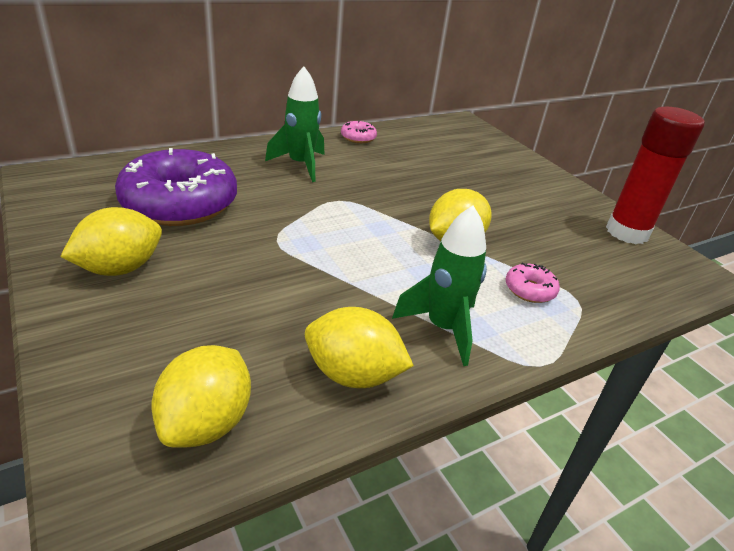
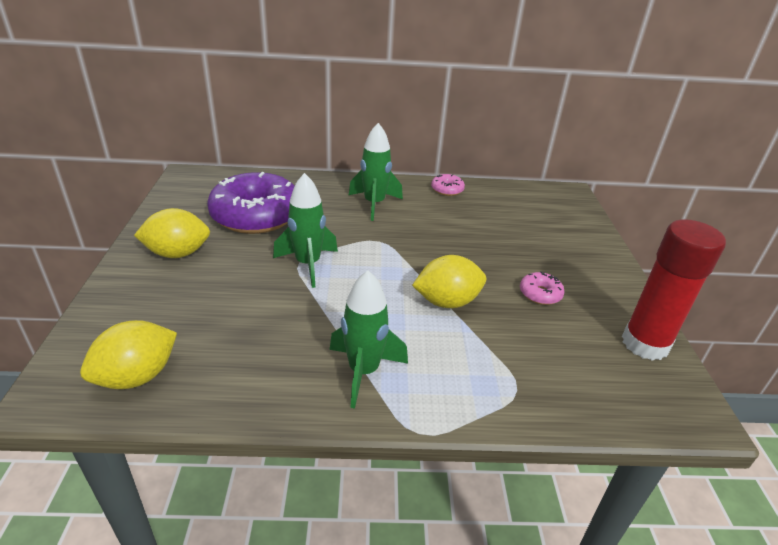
camera: 30 degrees right, 0 degrees up
(289, 241) = (308, 264): none -> green rocket
(353, 374) = (259, 381): yellow lemon -> none
(529, 290) = (476, 366): pink donut -> pink donut (540, 294)

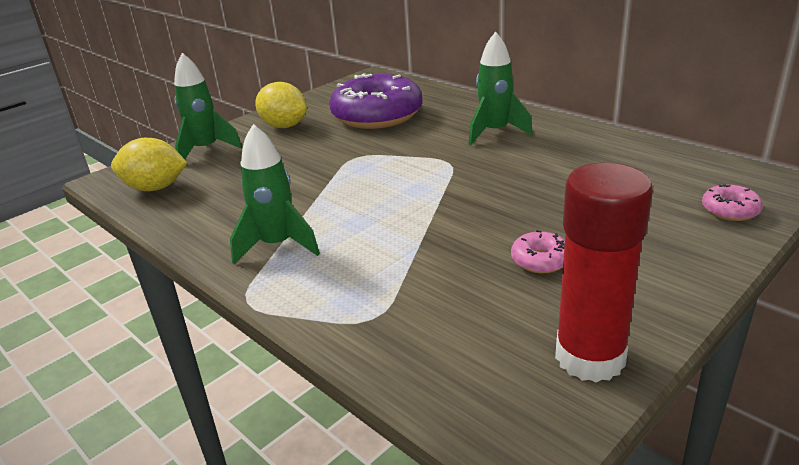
camera: 50 degrees right, 5 degrees down
(308, 264) = (359, 161): green rocket -> green rocket (206, 150)
(447, 190) = (600, 139): pink donut -> pink donut (730, 210)
(447, 302) = (428, 228): yellow lemon -> none

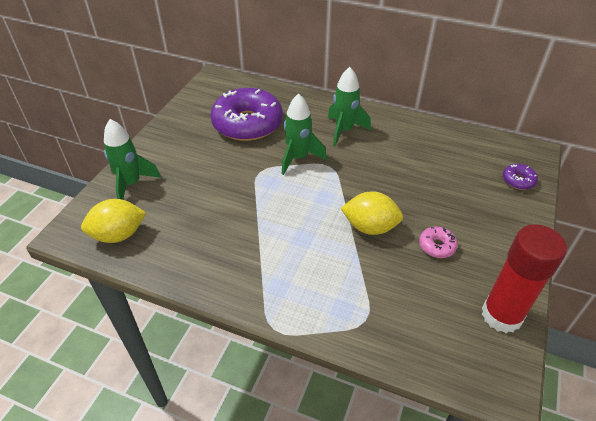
camera: 25 degrees left, 15 degrees up
(278, 245) = (260, 272): green rocket -> green rocket (298, 158)
(284, 126) = (179, 146): yellow lemon -> yellow lemon (370, 227)
(730, 210) = (518, 180): pink donut -> purple donut

